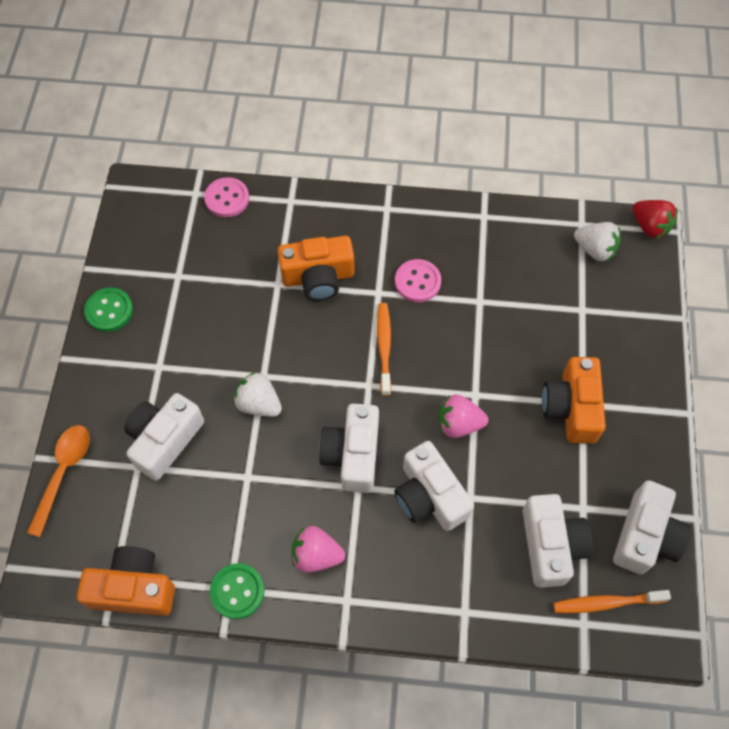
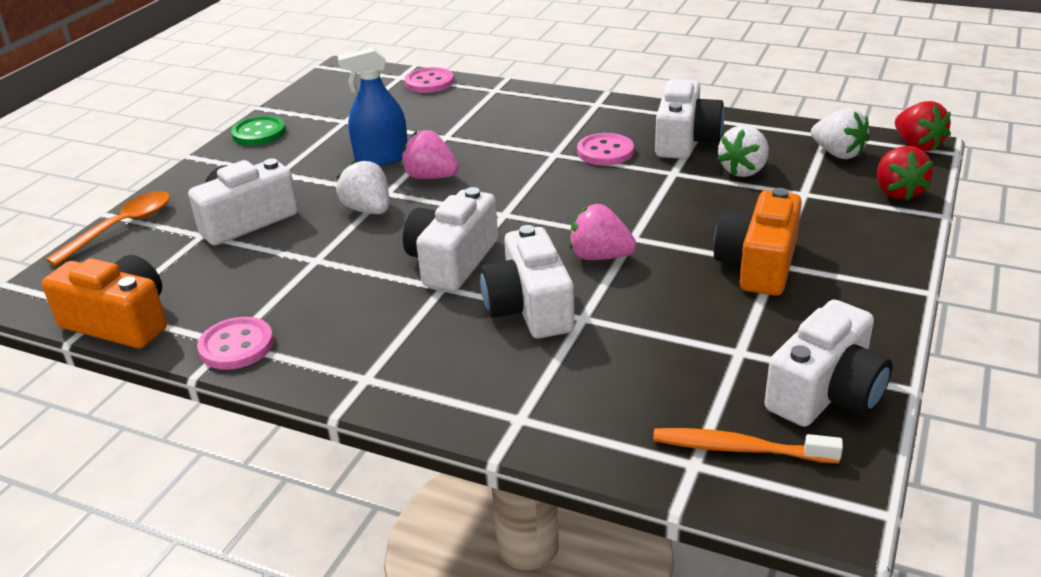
camera: 20 degrees right, 30 degrees down
(237, 327) = (381, 158): none -> blue spray bottle
(237, 591) = (236, 346): green button -> pink button
(316, 555) = (354, 332): pink strawberry -> pink strawberry (431, 177)
(318, 277) = (493, 137): orange camera -> none
(384, 347) = (539, 190): orange toothbrush -> none
(531, 287) = (744, 170): none -> white strawberry
(550, 545) = (676, 377): white camera -> white camera (685, 140)
(647, 295) = (897, 192): none -> red strawberry

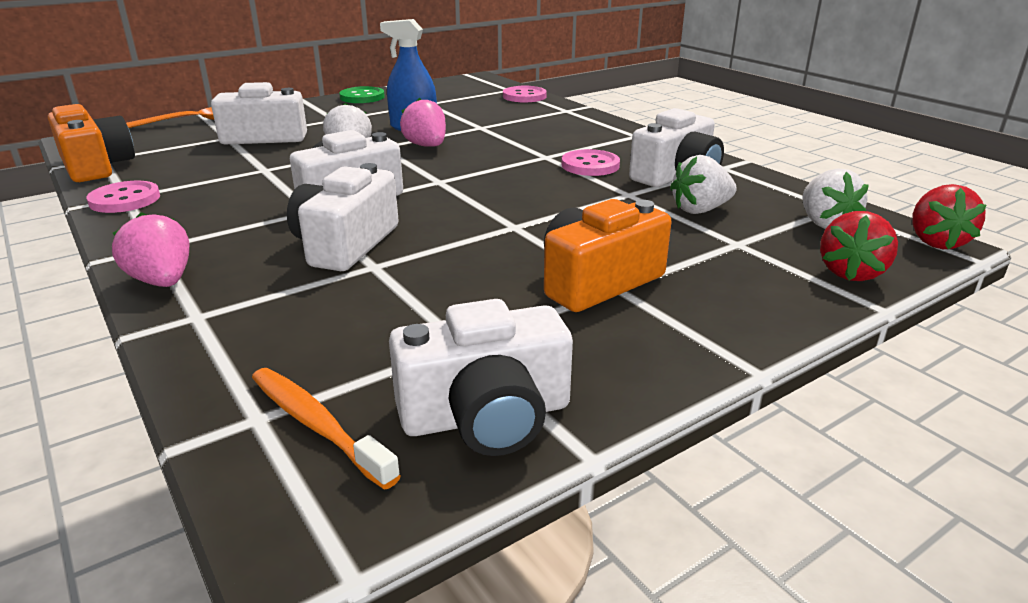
camera: 30 degrees right, 5 degrees down
(600, 256) = (462, 230): pink strawberry -> pink strawberry (162, 281)

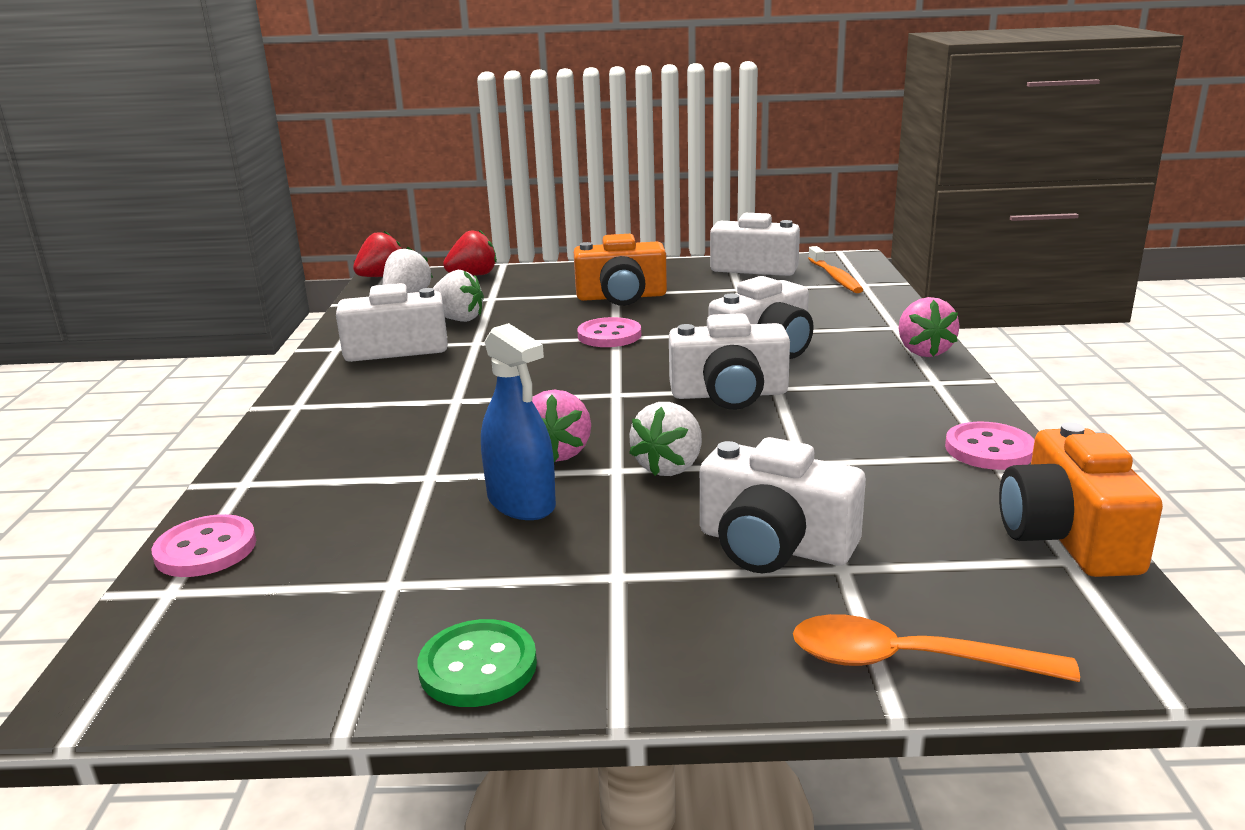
camera: 145 degrees left, 5 degrees down
(590, 165) = (440, 377): pink button -> pink button (609, 335)

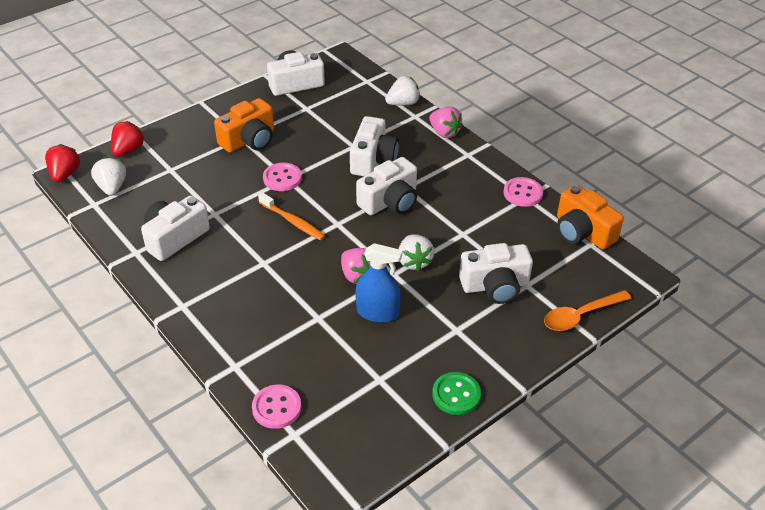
camera: 40 degrees left, 20 degrees up
(458, 319) = (177, 198): white strawberry -> white strawberry (403, 103)
(835, 277) = (347, 79): orange toothbrush -> orange toothbrush (293, 222)

